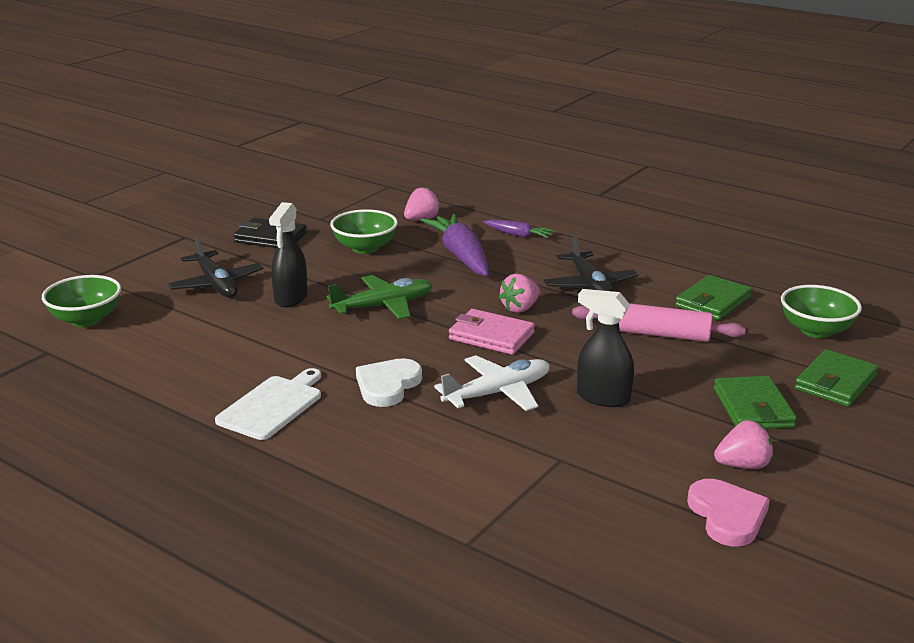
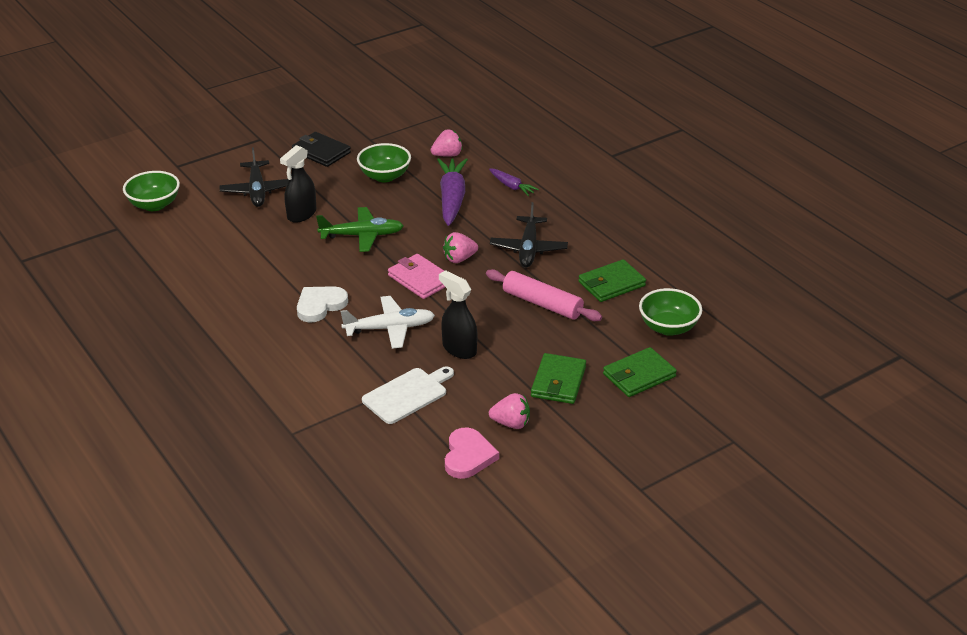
camera: 20 degrees right, 10 degrees up
(273, 406) = (236, 304): white cutting board -> white cutting board (407, 394)

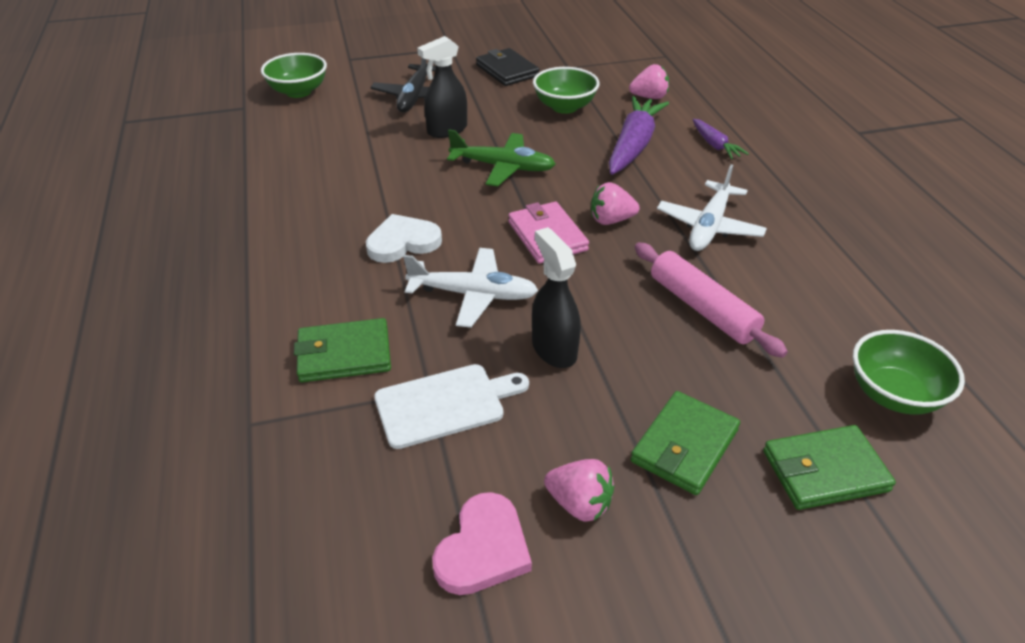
camera: 20 degrees right, 5 degrees up
(528, 249) = (709, 226): black plane -> white plane
(611, 284) = (816, 302): green wallet -> green wallet (344, 354)

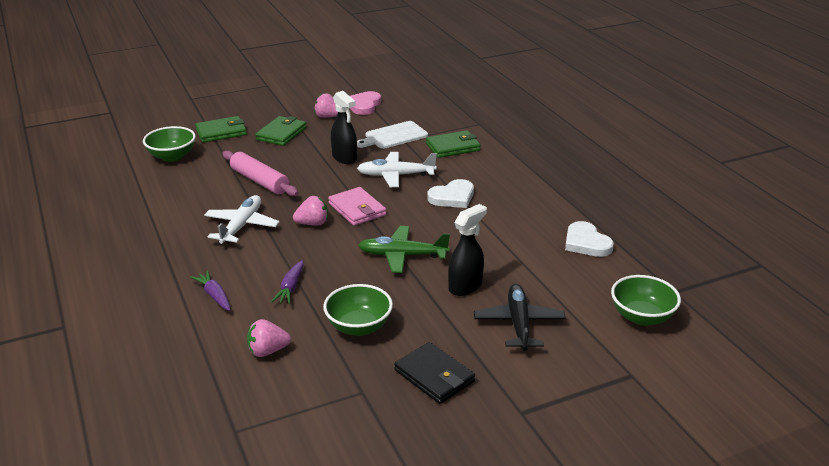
camera: 170 degrees right, 10 degrees down
(280, 161) = (586, 243): none -> white heart
(633, 145) = (290, 288): purple carrot -> purple carrot, size x0.52

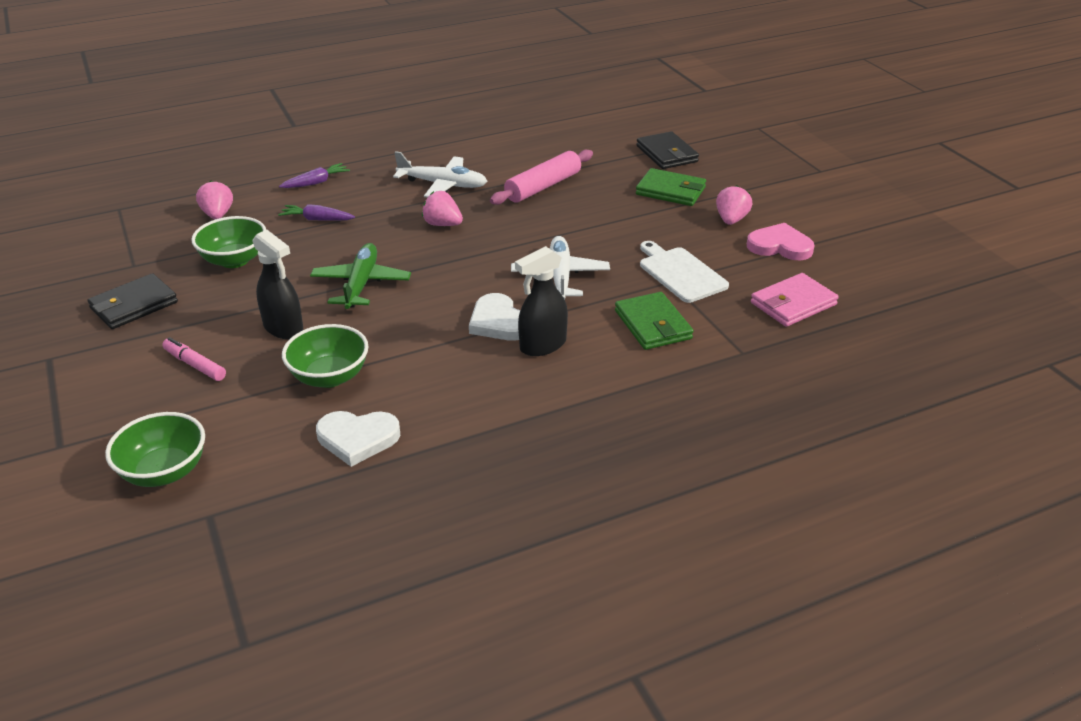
camera: 90 degrees right, 5 degrees up
(172, 156) = (599, 134): green bowl -> green bowl (329, 377)
(221, 132) = (667, 154): green wallet -> black wallet
(312, 223) = (442, 224): pink strawberry -> pink strawberry turned 135 degrees clockwise
(344, 158) = (607, 237): black spray bottle -> black spray bottle (542, 345)
(357, 209) = (472, 251): pink wallet -> pink wallet (793, 304)
(519, 324) = (195, 365): black plane -> pink marker
(586, 243) = (357, 438): white heart -> white heart turned 150 degrees counterclockwise

